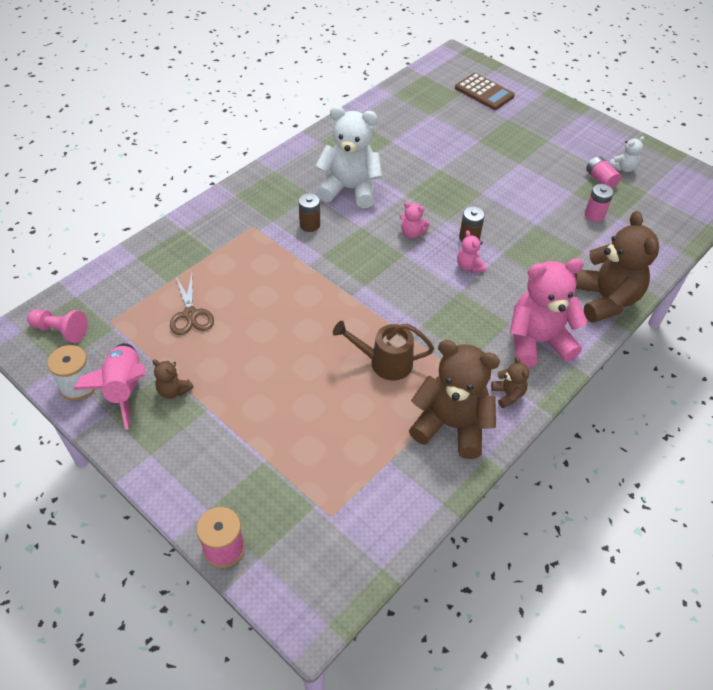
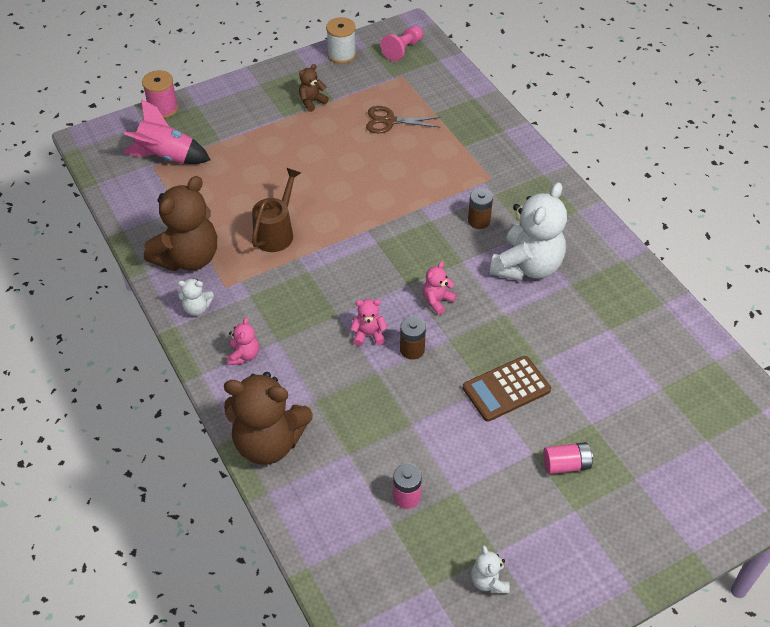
camera: 110 degrees right, 0 degrees up
(124, 389) = (326, 77): pink rocket -> pink rocket (166, 157)
(484, 92) = (707, 472): brown calculator -> brown calculator (506, 389)
(508, 394) = (197, 308): brown teddy bear -> white teddy bear
(537, 342) = (244, 355): pink teddy bear -> pink teddy bear, size x0.45
(600, 180) = (471, 538): pink battery -> pink battery (566, 464)

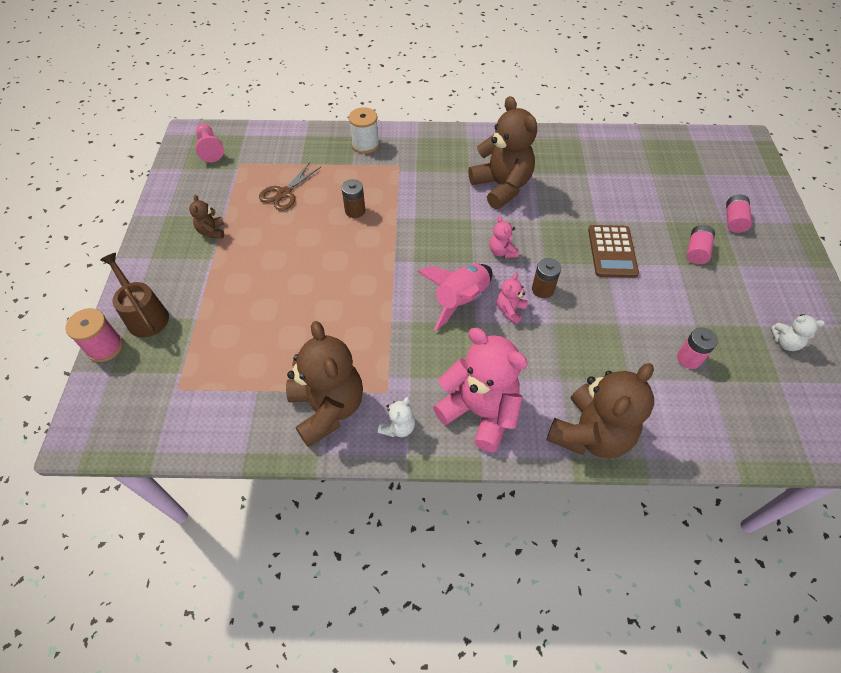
camera: 60 degrees left, 5 degrees up
(166, 157) = (176, 371): pink rocket -> pink rocket (460, 300)
(244, 355) = (479, 412): pink teddy bear -> pink teddy bear, size x2.24
(276, 232) = (349, 324): brown watering can -> brown watering can (145, 315)
(341, 55) = (175, 187): white spool -> white spool (365, 144)
(479, 221) = (437, 191): brown battery -> brown battery (355, 211)
(527, 266) = (501, 187): white teddy bear -> brown teddy bear
(647, 489) = (734, 220): none -> pink battery

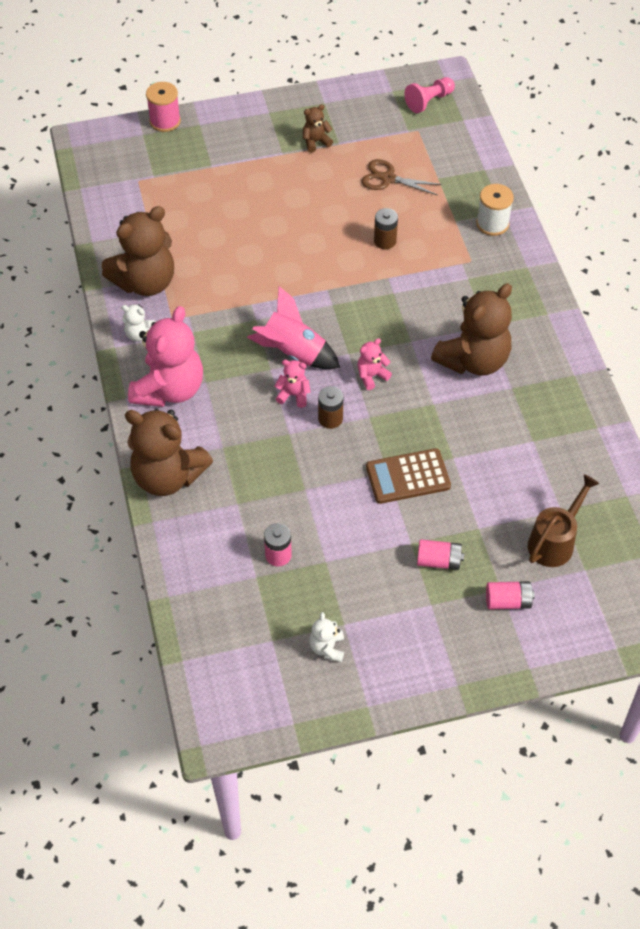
camera: 75 degrees right, 0 degrees up
(145, 315) = (204, 133): brown watering can -> brown watering can (555, 541)

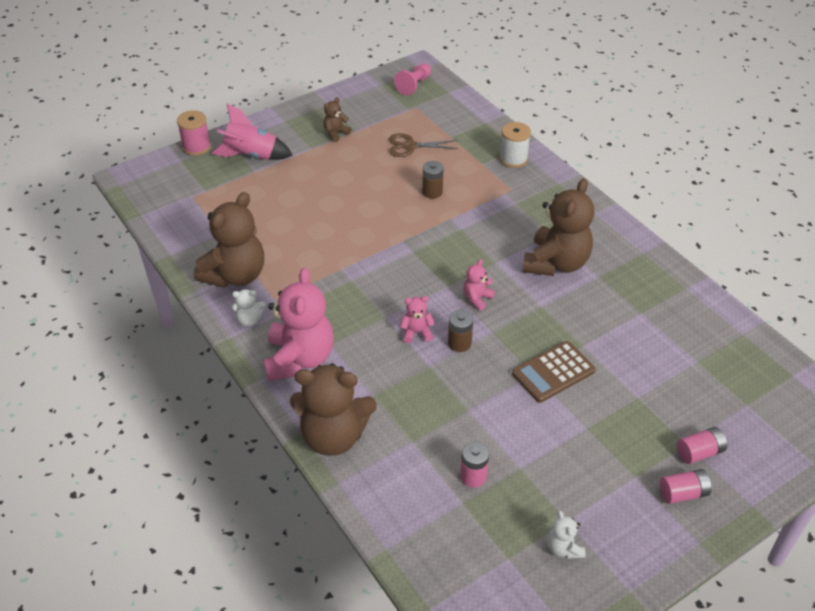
camera: 20 degrees left, 10 degrees down
(293, 352) = (398, 297): pink rocket -> pink rocket (251, 155)
(438, 561) = (620, 436): pink battery -> pink battery (683, 493)
(555, 541) = (708, 388): brown watering can -> none

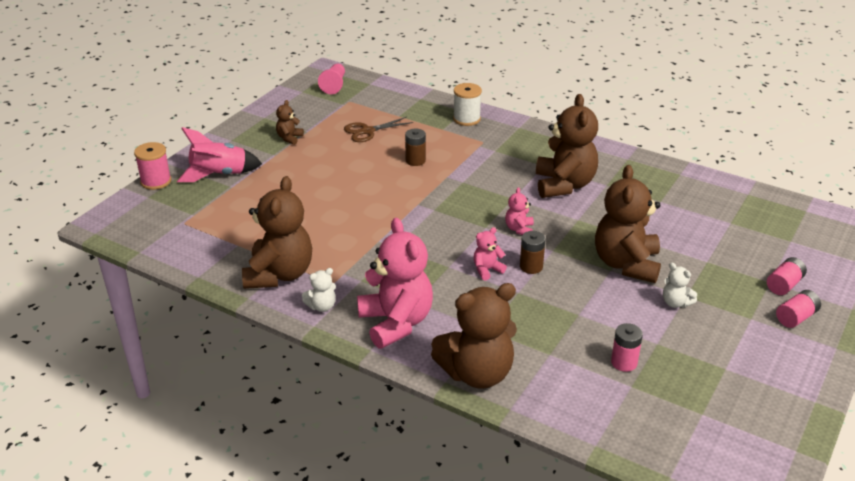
camera: 25 degrees left, 10 degrees down
(553, 372) = (626, 264): brown calculator -> brown teddy bear
(563, 548) = (739, 389): white teddy bear -> white teddy bear (675, 303)

